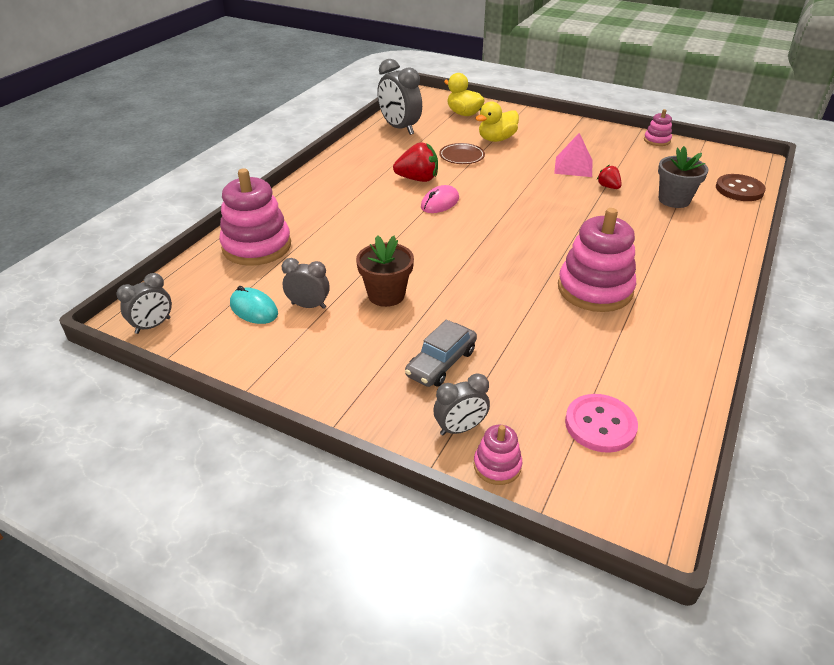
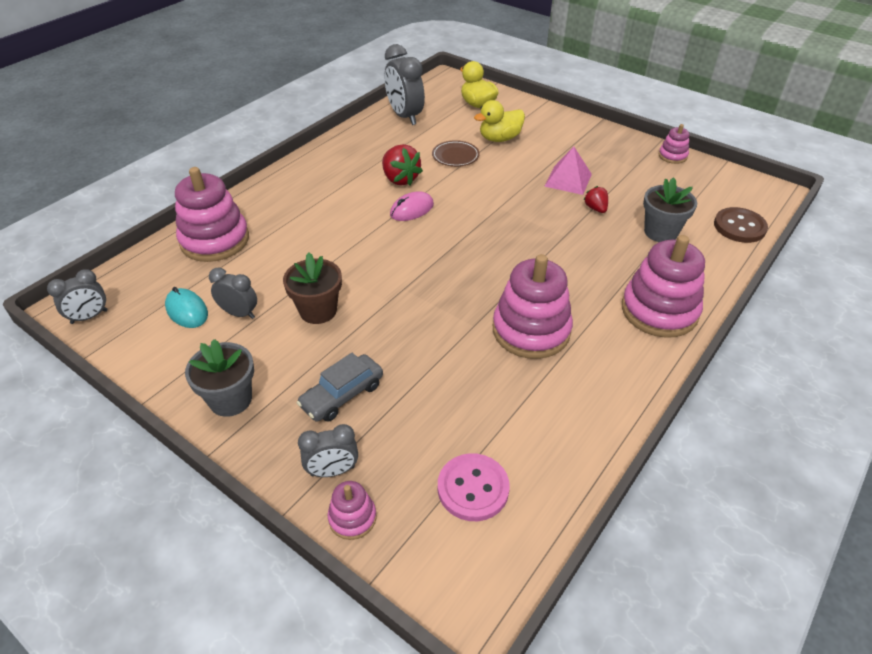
camera: 10 degrees right, 5 degrees up
(331, 380) = (230, 399): none -> grey flower pot
(418, 179) = (400, 179): red strawberry -> red strawberry turned 45 degrees clockwise
(701, 261) = (659, 311): none -> pink stacking toy

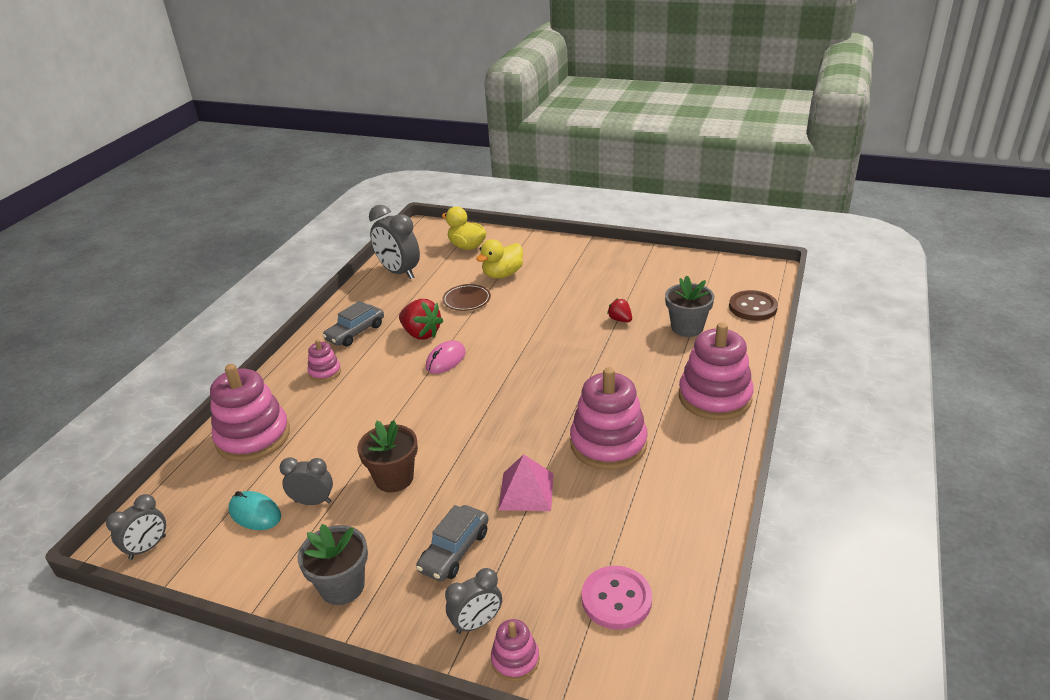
camera: 15 degrees left, 10 degrees down
(342, 164) = (355, 332): none -> grey car
(568, 180) = (584, 299): pink pyramid -> pink pyramid (526, 491)
(672, 156) = (669, 257): pink stacking toy -> pink stacking toy (325, 372)

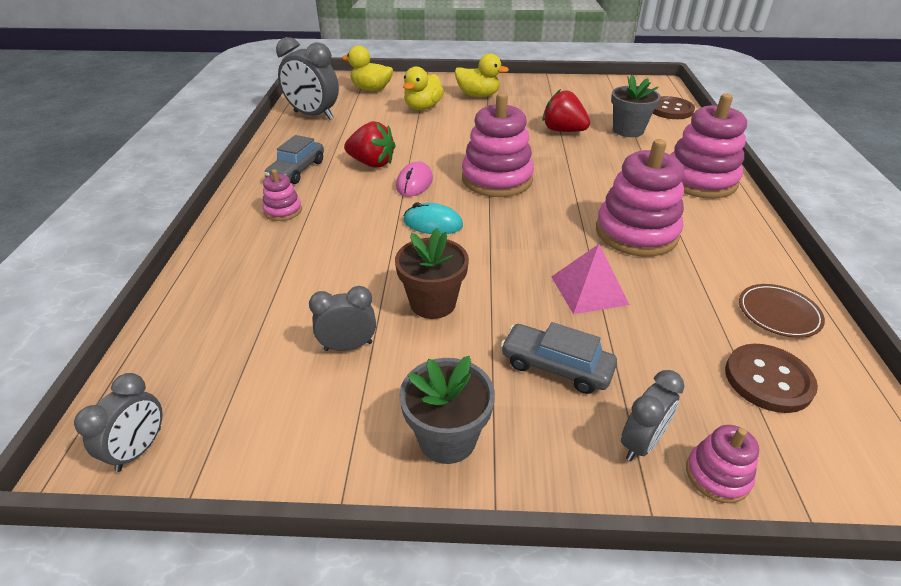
camera: 20 degrees left, 5 degrees up
(253, 437) = (228, 288): pink stacking toy -> pink stacking toy (497, 179)
(255, 513) = (278, 374): turquoise mouse -> turquoise mouse (433, 223)
(454, 551) = (556, 366): grey car -> grey car turned 105 degrees clockwise
(466, 300) = (401, 131): brown plate -> brown plate (778, 313)
(564, 265) = (478, 95): none -> yellow duck
(616, 599) = (768, 380): pink button -> brown button
(620, 320) = (563, 131): red strawberry -> red strawberry, size x1.76

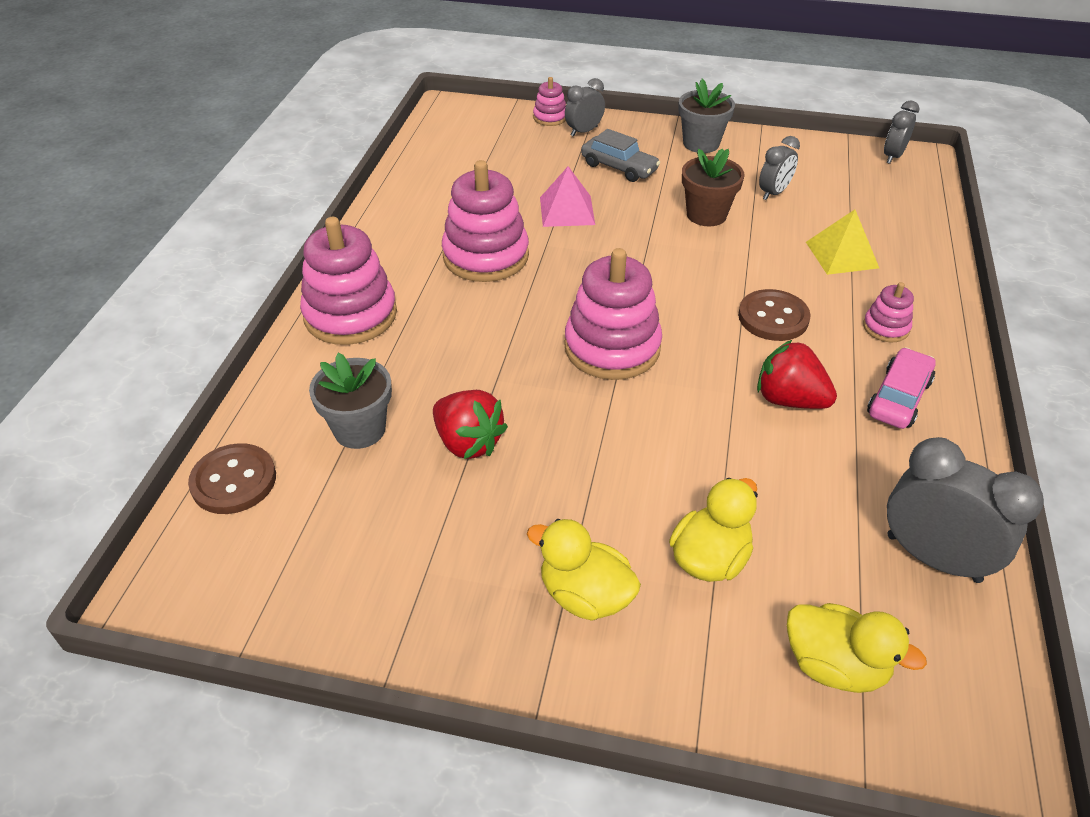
camera: 170 degrees left, 5 degrees up
(293, 271) = (841, 254): none -> yellow pyramid
(297, 170) = (898, 398): grey car -> pink car
(348, 346) = (773, 193): grey clock -> grey clock turned 45 degrees counterclockwise
(414, 183) = (724, 354): pink mouse -> none
(433, 223) = (702, 290): turquoise mouse -> none
(768, 380) = (478, 148): brown button -> brown button (773, 317)
(778, 313) = (426, 180): brown plate -> none

